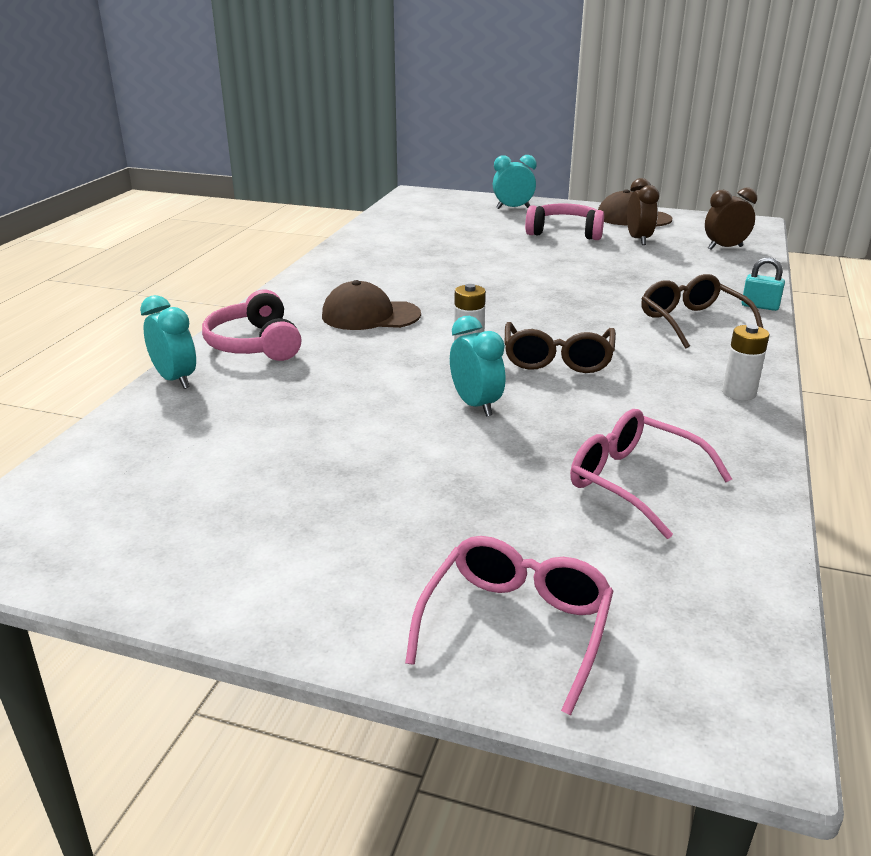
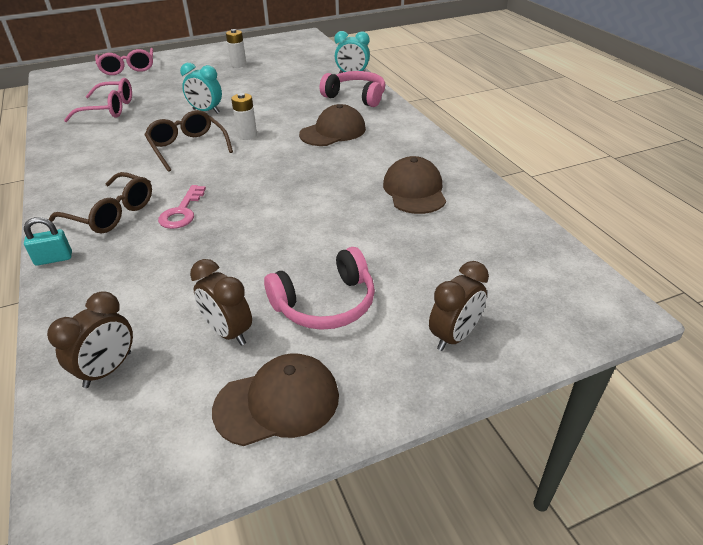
camera: 140 degrees right, 10 degrees up
(403, 253) = (414, 190): none -> brown cap
(513, 208) = (454, 336): turquoise clock -> brown clock
(619, 301) = (182, 212): none -> pink key
(739, 393) = (65, 166): white battery -> white battery (238, 65)

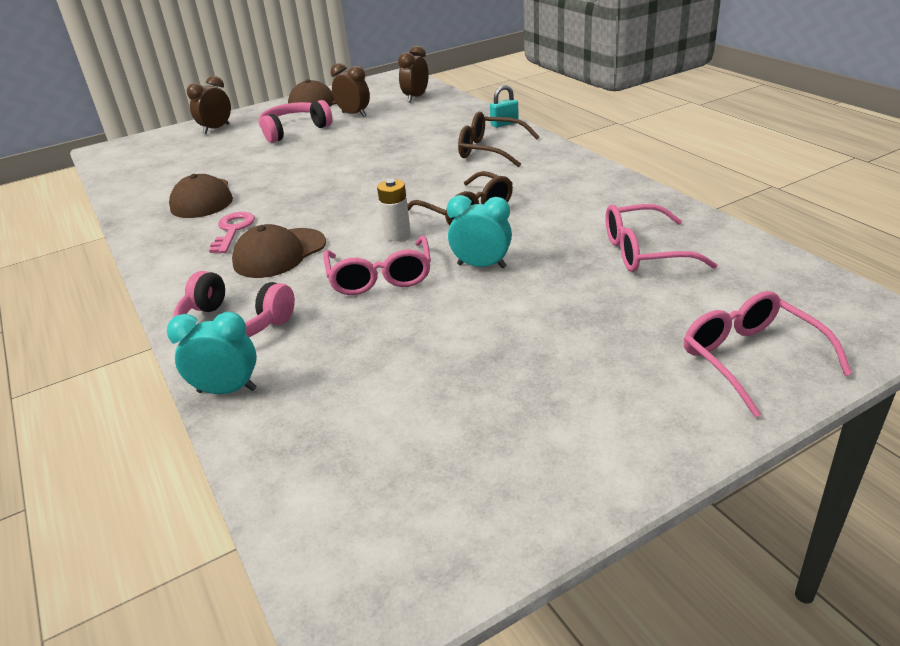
camera: 175 degrees right, 5 degrees down
(182, 212) = (425, 158): pink key -> pink key (233, 230)
(238, 65) = (496, 402): white battery -> none
(269, 111) = (380, 277): none -> pink glasses

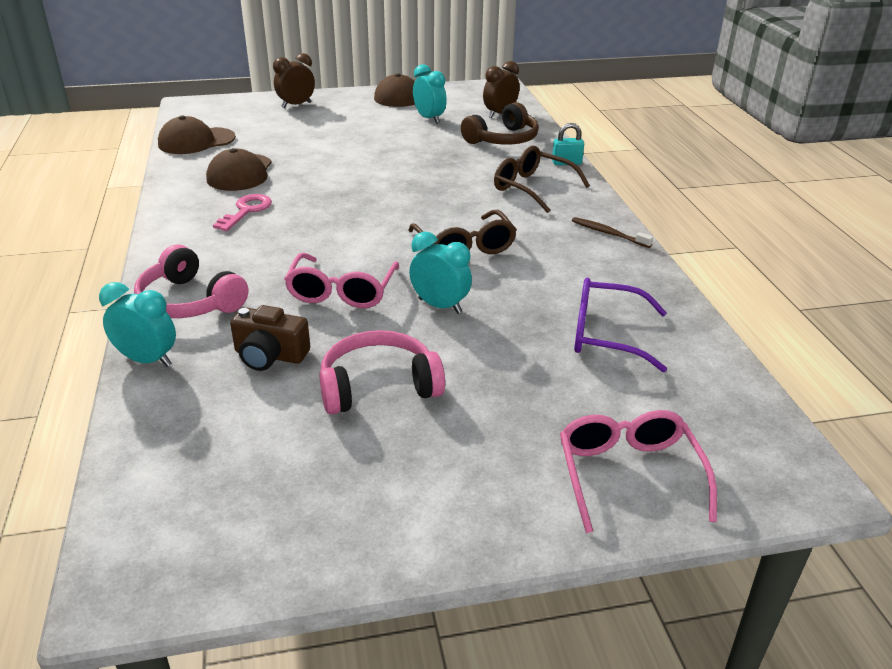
camera: 15 degrees right, 0 degrees up
(279, 253) = (271, 244): brown cap -> brown cap (196, 141)
(294, 130) = (364, 123): pink headphones -> pink headphones (378, 386)
(351, 351) = (270, 355): none -> brown camera
(354, 114) = (429, 119): brown clock -> turquoise clock
(397, 235) = (385, 254): white battery -> none
(434, 117) = (503, 139): none -> brown headphones
(583, 171) = (608, 233): none -> brown toothbrush
(643, 252) = (605, 335): pink glasses -> purple glasses

